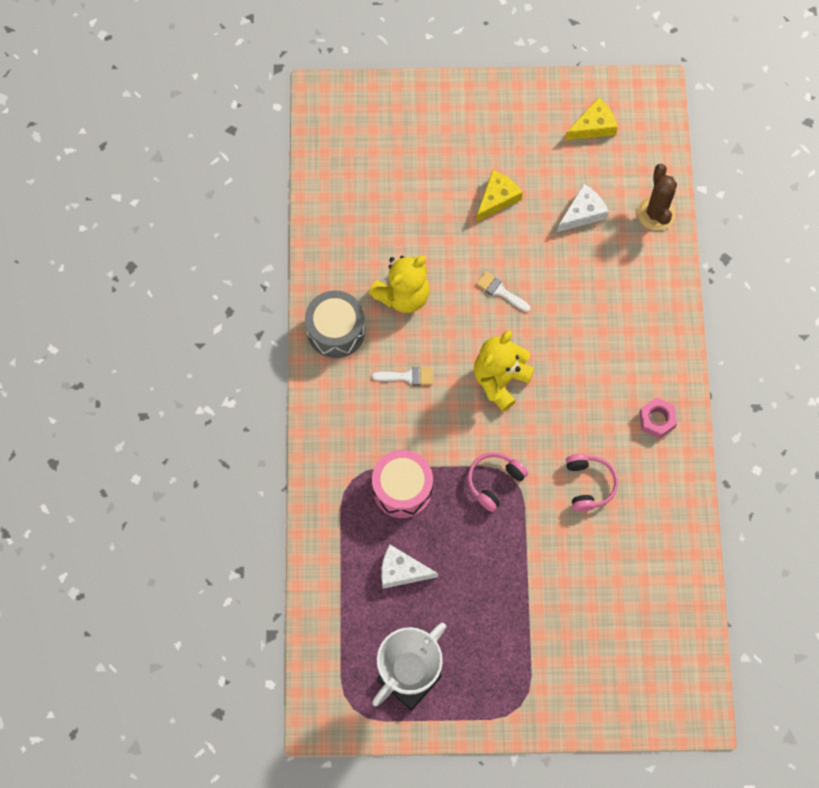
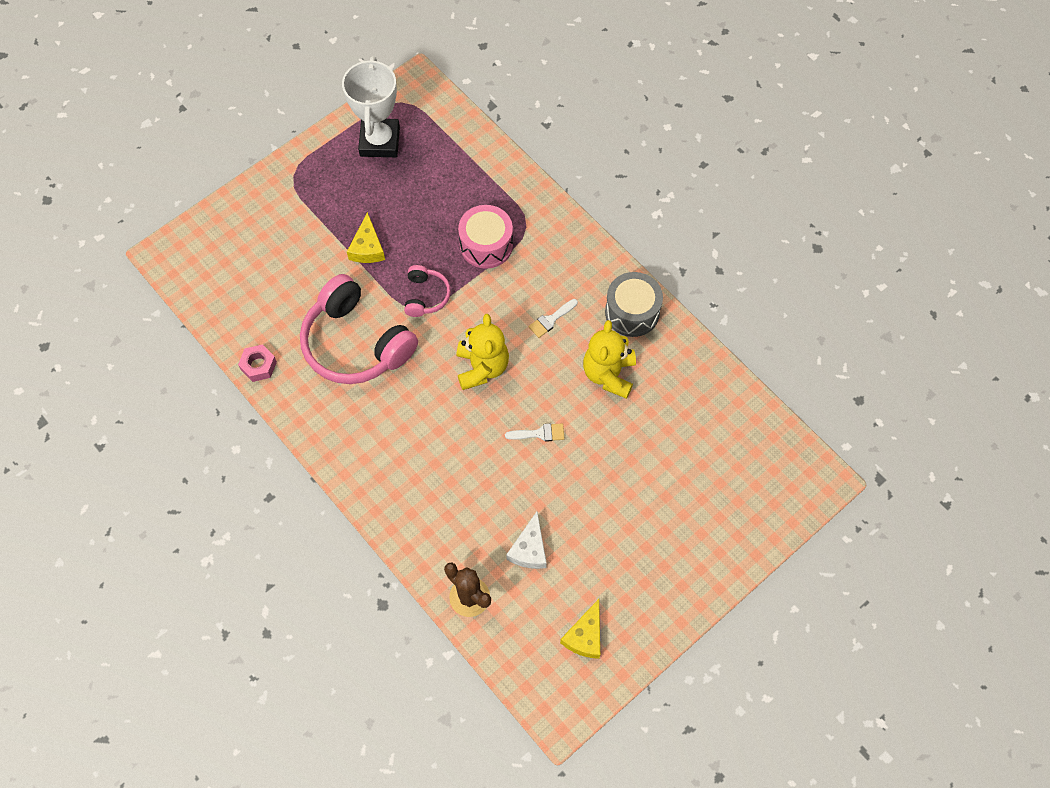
camera: 140 degrees right, 5 degrees down
(401, 571) = (440, 196): white cheese -> none
(497, 198) = (607, 506): yellow cheese -> yellow cheese (367, 247)
(589, 484) = (356, 343): pink headphones -> pink headphones, size x2.08
(657, 420) = (340, 427): pink nut -> pink nut (258, 365)

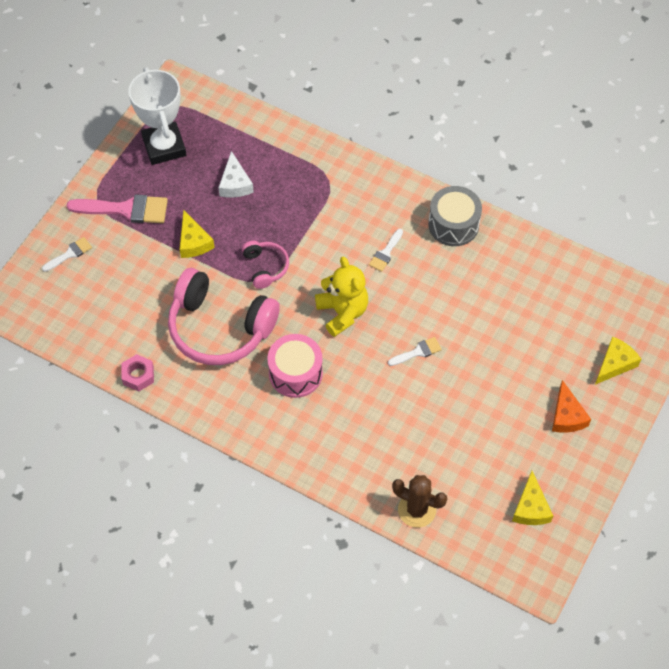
camera: 20 degrees left, 5 degrees down
(245, 222) = (70, 254): none -> white brush
(316, 194) = (125, 209): none -> pink brush
(486, 245) = (300, 207): pink drum -> pink drum (295, 373)
(529, 549) = (451, 452): white cheese -> white cheese (235, 183)
(609, 374) = (456, 283): yellow teddy bear -> none
(663, 552) = (567, 416): none -> orange cheese
(736, 514) = (615, 364): none -> yellow cheese

